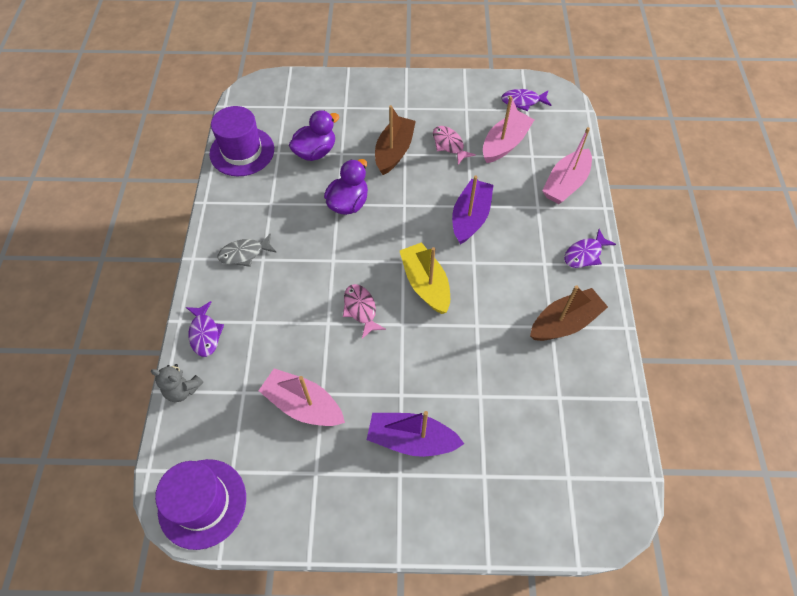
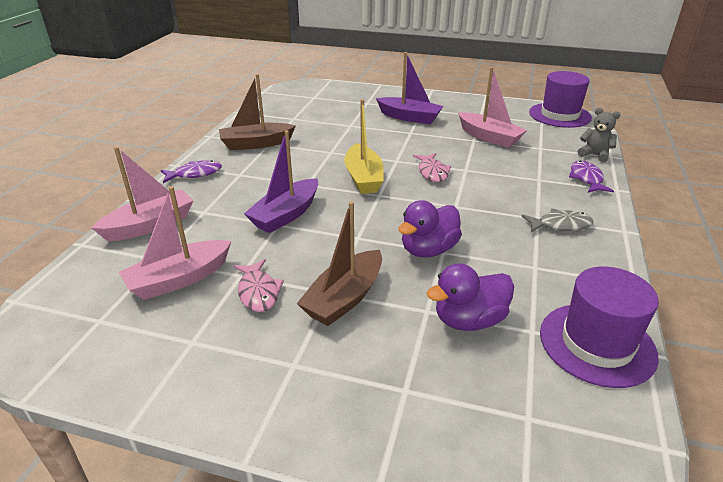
camera: 165 degrees left, 25 degrees down
(523, 101) = (90, 335): purple fish -> none

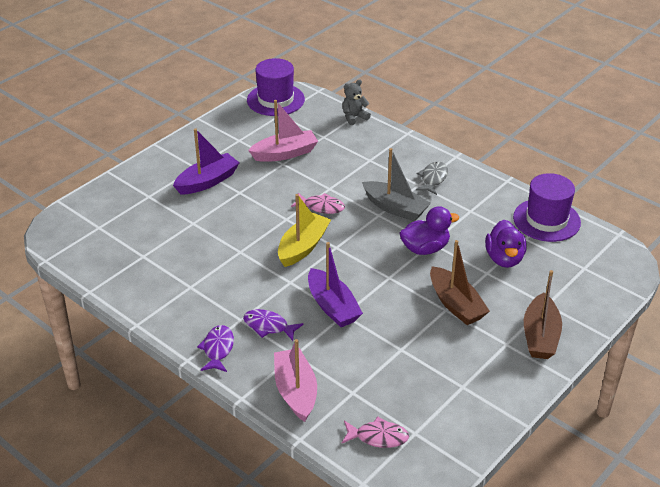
camera: 65 degrees left, 5 degrees up
(179, 279) = (387, 383): pink boat -> none
(256, 144) = (183, 295): brown boat -> brown boat (540, 336)
(258, 292) = (426, 344): pink fish -> pink fish (378, 437)
(363, 178) = (303, 247): yellow boat -> yellow boat turned 75 degrees counterclockwise
(428, 250) = (425, 248): purple duck -> purple duck turned 90 degrees counterclockwise
(478, 213) = (395, 208): none -> grey boat
(586, 179) = (384, 138): purple fish -> purple fish (268, 326)

